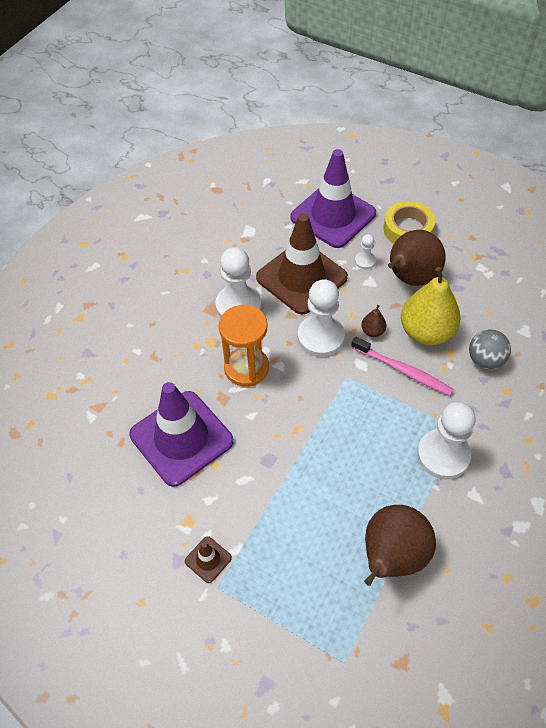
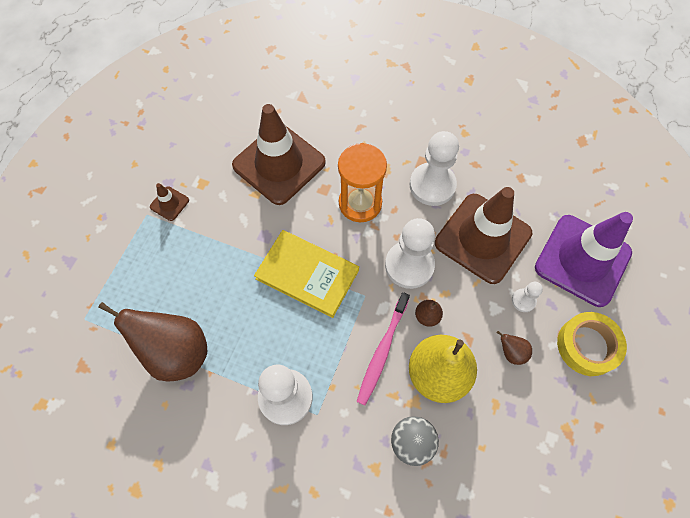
camera: 80 degrees right, 10 degrees up
(181, 438) = (279, 164): purple traffic cone -> brown traffic cone
(318, 424) = (307, 274): none -> yellow book
(410, 278) = (511, 352): brown pear -> brown pear, size x0.43

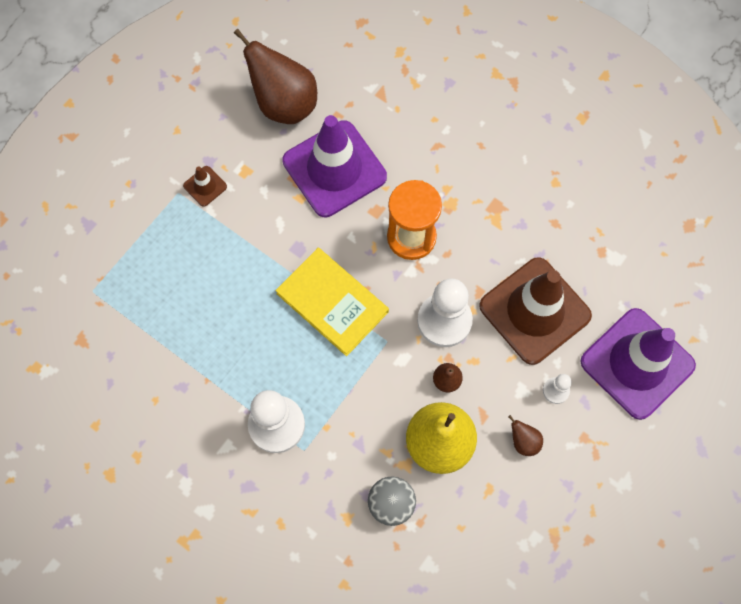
camera: 15 degrees right, 5 degrees up
(176, 352) = (177, 350): brown pear -> brown pear (284, 103)
(279, 164) = (334, 169): brown traffic cone -> purple traffic cone
(382, 352) = (388, 405): pink toothbrush -> none
(432, 185) = (498, 236): white pawn -> none
(587, 346) = (607, 456): yellow tape -> none

